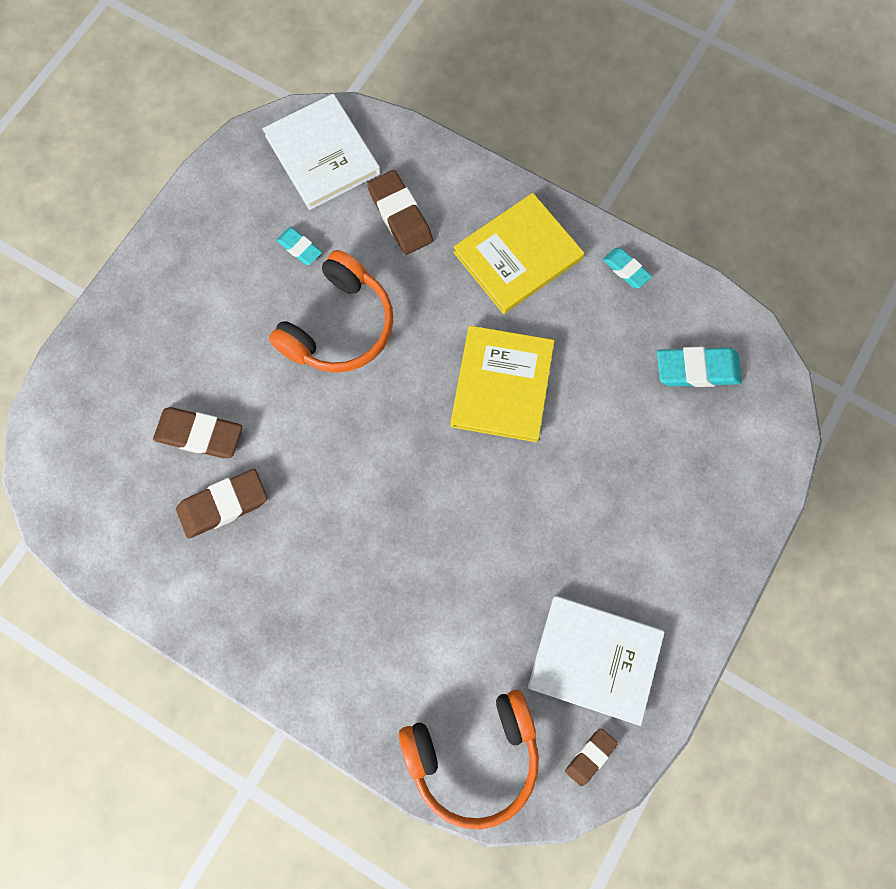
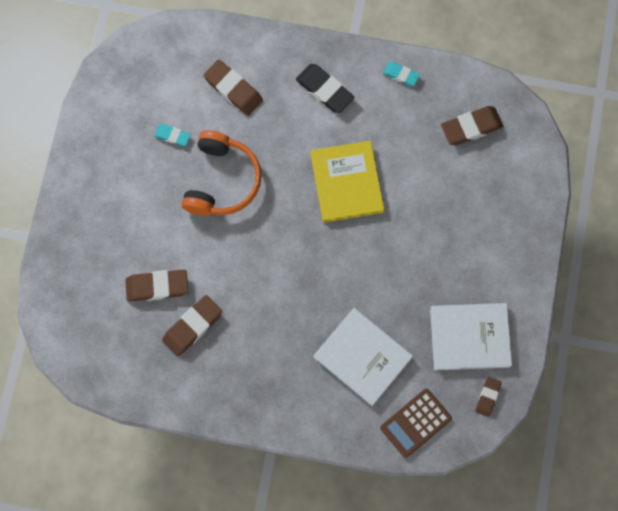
camera: 20 degrees left, 0 degrees up
(323, 154) = (161, 63): white book -> white book (362, 357)
(474, 755) = (415, 423): orange headphones -> brown calculator
(518, 256) = (324, 90): yellow book -> black eraser
(697, 369) = (471, 127): turquoise eraser -> brown eraser

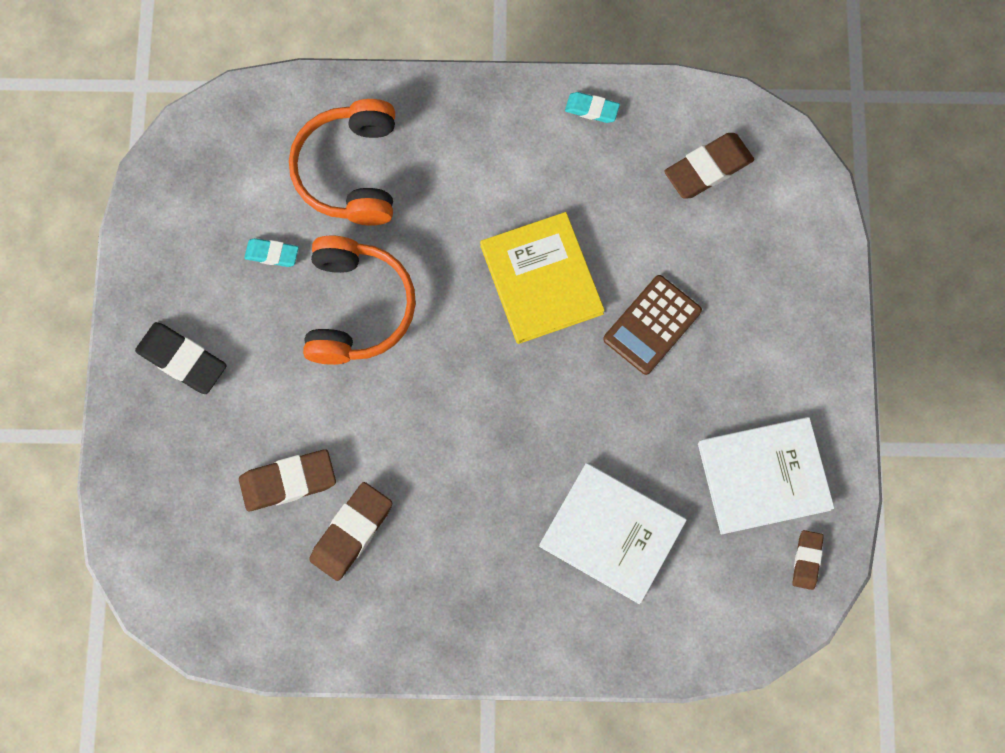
camera: 10 degrees left, 0 degrees up
(233, 89) = (350, 171): brown eraser -> orange headphones
(324, 90) = (484, 150): black eraser -> black eraser (182, 360)
(415, 423) = (708, 618): brown calculator -> brown calculator (652, 325)

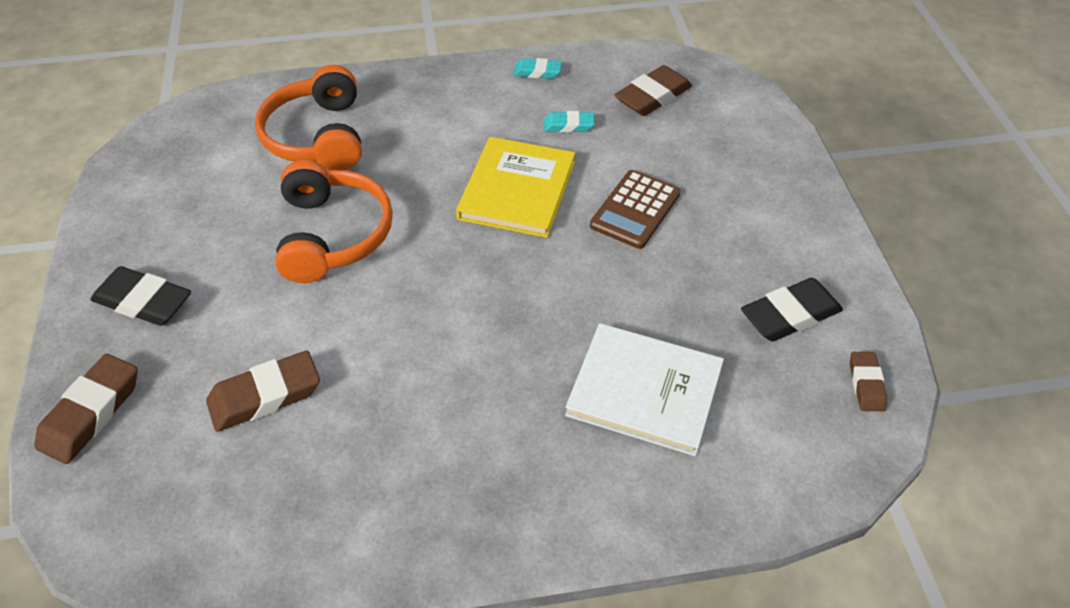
camera: 10 degrees left, 25 degrees down
(272, 254) = (242, 205): turquoise eraser -> turquoise eraser (568, 125)
(351, 532) = (343, 435): brown eraser -> brown eraser (91, 413)
(541, 279) = (517, 190): yellow book -> yellow book turned 45 degrees clockwise
(763, 476) = (790, 315): white book -> black eraser

